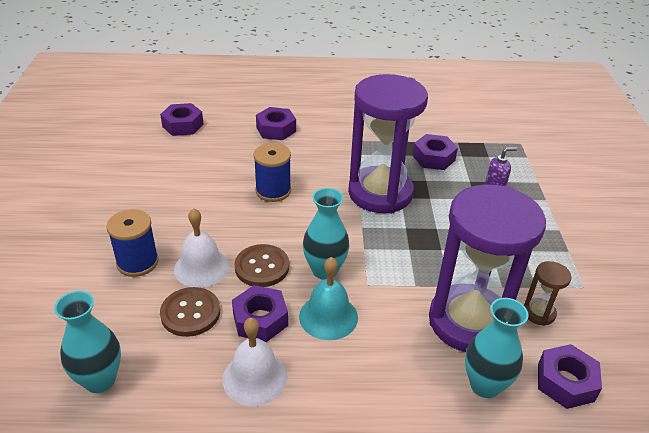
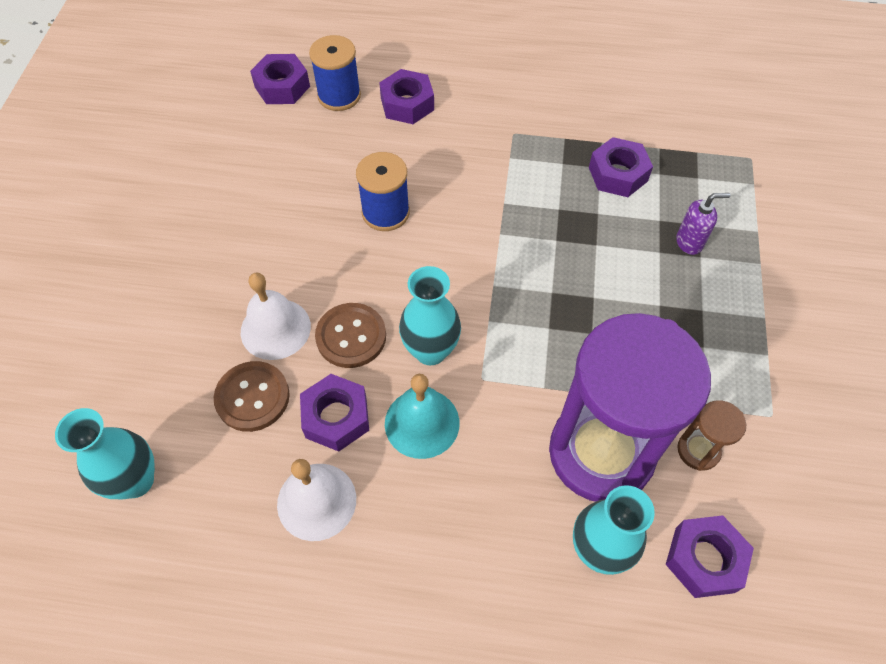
camera: 10 degrees right, 20 degrees up
(137, 262) = (197, 312): blue spool -> blue spool (339, 96)
(380, 193) = (529, 230): purple hourglass -> none

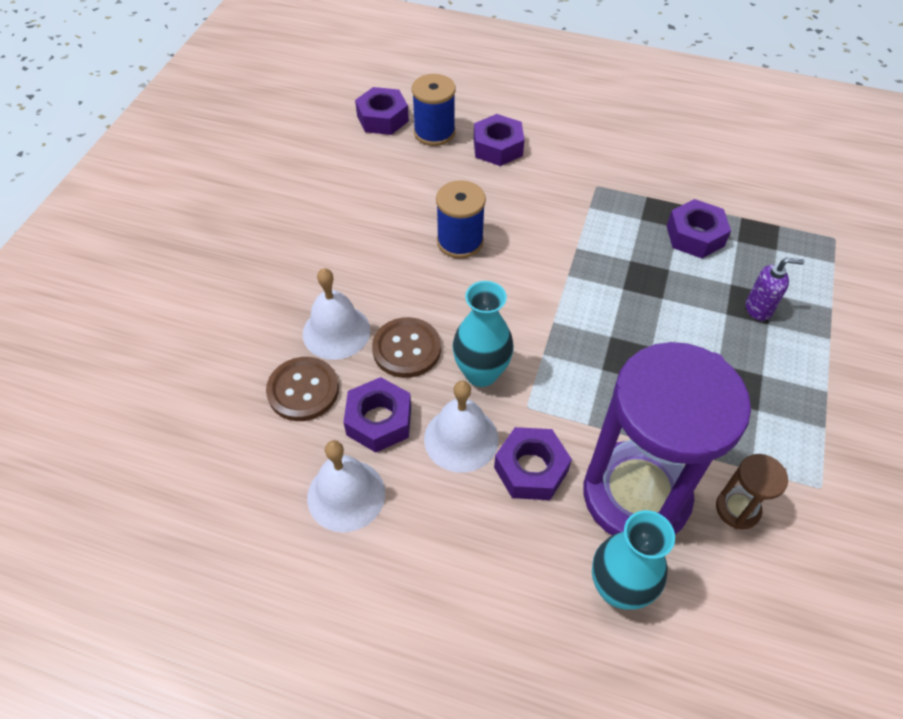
camera: 10 degrees right, 5 degrees down
(136, 480) = (180, 448): turquoise vase -> none
(422, 423) = (461, 438): turquoise bell -> white bell
(704, 559) = (727, 617): purple nut -> purple nut (531, 469)

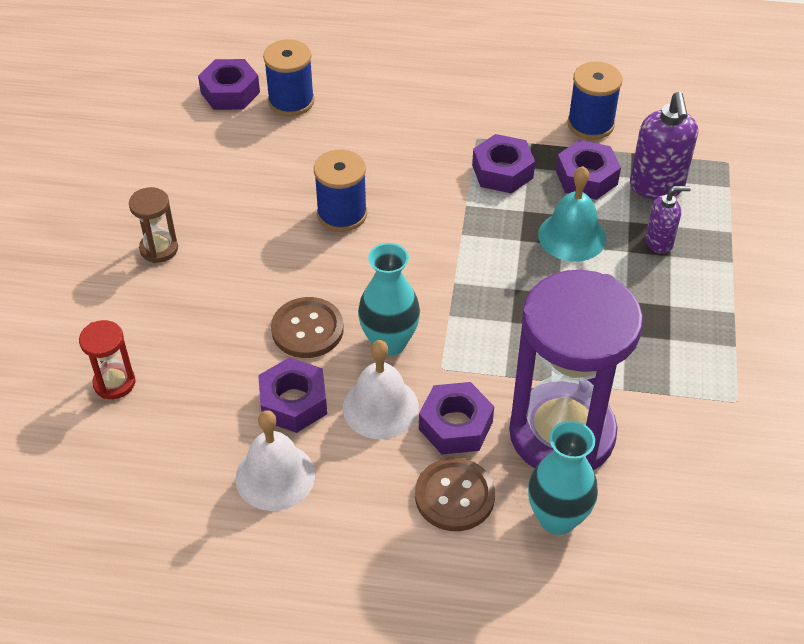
camera: 10 degrees left, 5 degrees down
(219, 376) = (114, 383): none -> red hourglass
(303, 390) = (208, 384): brown button -> brown button (454, 496)
(336, 331) = (229, 322): white bell -> none
(497, 147) = (364, 109): purple nut -> purple nut (502, 171)
(673, 291) = (572, 236): none -> turquoise bell
(705, 185) = (590, 124): none -> blue spool
(737, 509) = (660, 432): brown hourglass -> brown hourglass (159, 249)
(762, 253) = (657, 186): none -> purple soap dispenser

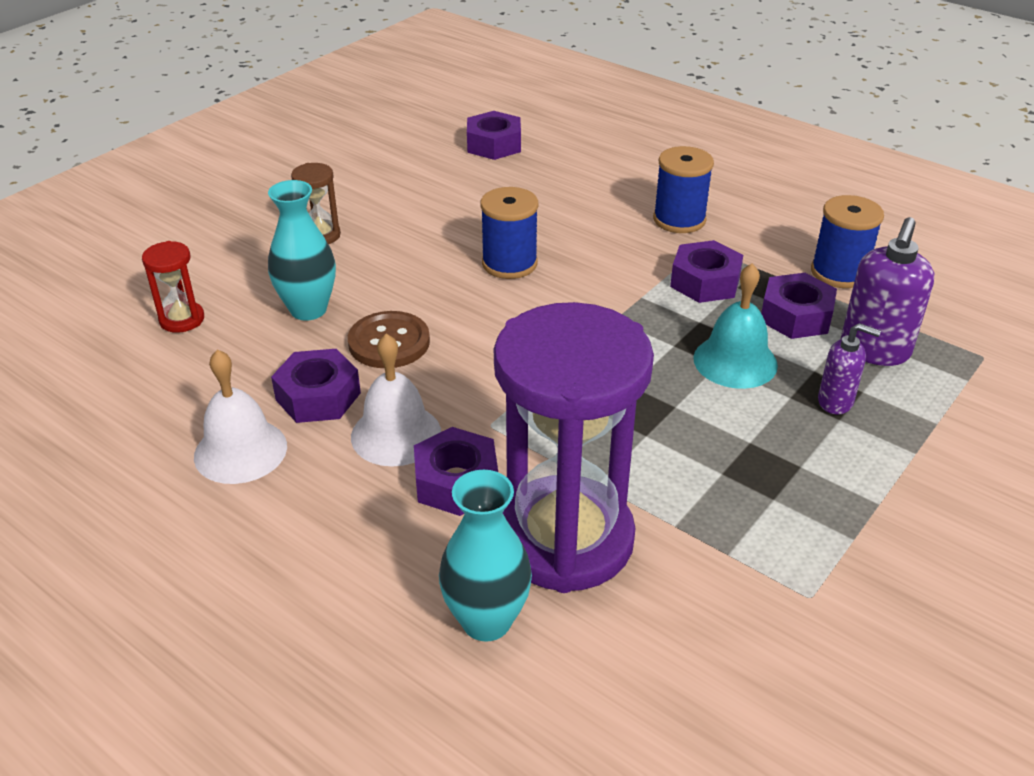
camera: 30 degrees right, 10 degrees down
(291, 101) = (543, 166): blue spool -> blue spool (679, 220)
(389, 342) = (457, 382): turquoise vase -> turquoise vase (308, 309)
(454, 496) = (395, 547): brown button -> none

